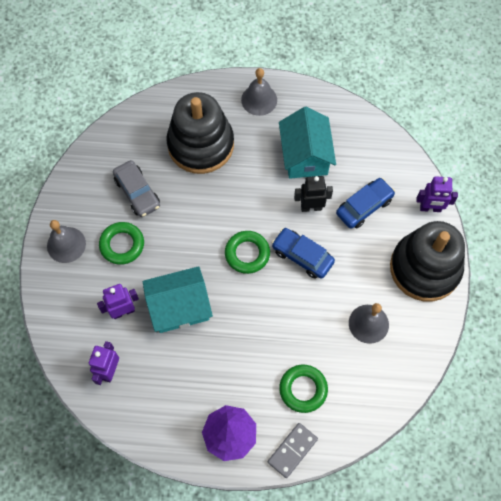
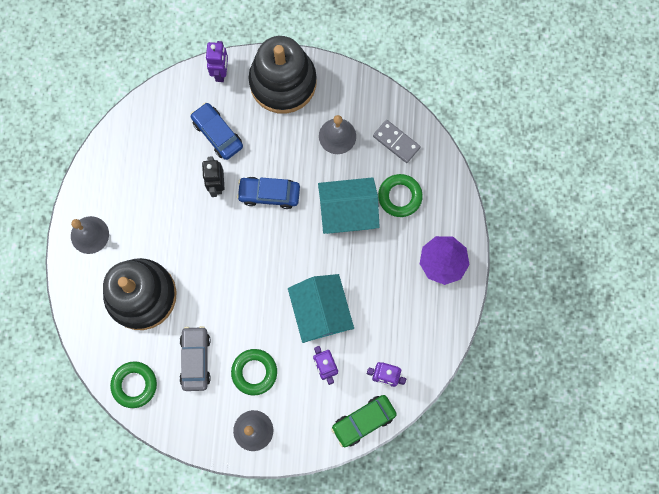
camera: 90 degrees left, 10 degrees up
(66, 349) = (363, 421): none -> green car
(137, 192) = (195, 359): grey car -> grey car turned 60 degrees counterclockwise
(247, 254) = (266, 247): green ring -> green ring (134, 385)
(292, 450) = (454, 207): grey domino -> grey domino (396, 142)
(302, 256) = (269, 194): blue car -> blue car turned 60 degrees clockwise
(305, 156) = (159, 189): turquoise house -> turquoise house (348, 212)

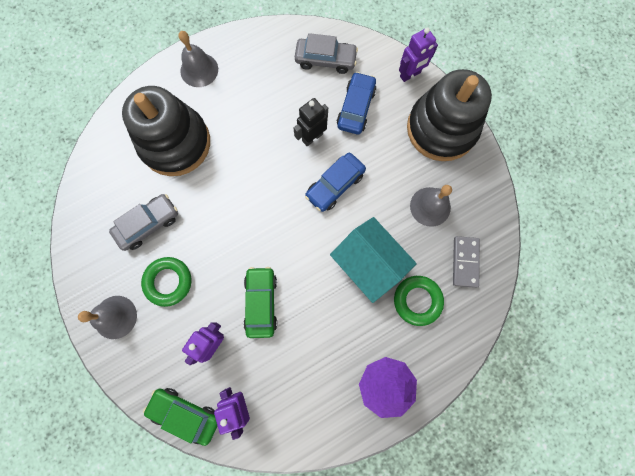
camera: 55 degrees right, 0 degrees up
(134, 385) = (95, 189): green ring -> none
(158, 128) = (325, 60): none -> grey car
(269, 194) = (335, 185): blue car -> blue car turned 105 degrees counterclockwise
(320, 312) = (261, 302): turquoise house -> green car

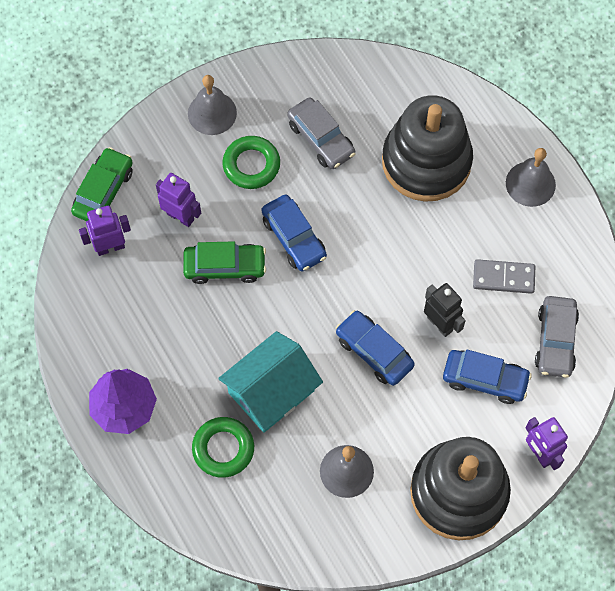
camera: 90 degrees right, 10 degrees down
(237, 246) = (294, 238): none -> blue car
(465, 262) = (272, 511): grey domino -> grey domino (503, 278)

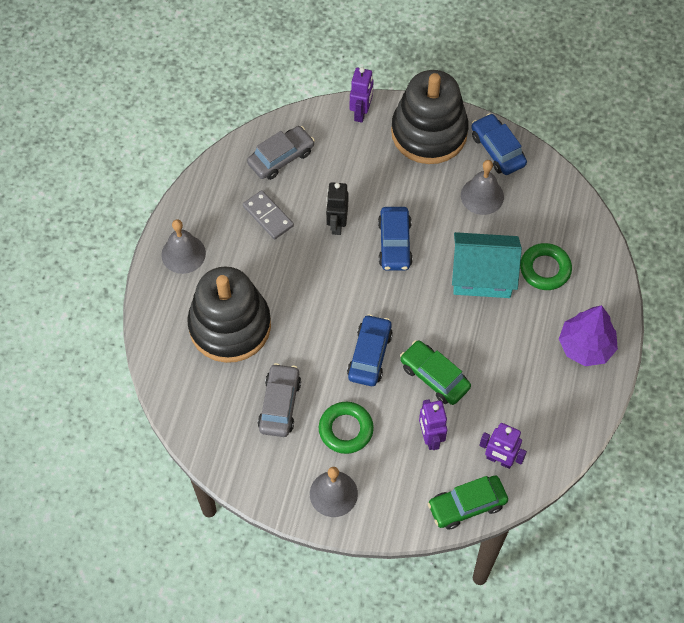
camera: 135 degrees left, 5 degrees down
(485, 379) = (346, 173): blue car -> blue car (497, 150)

